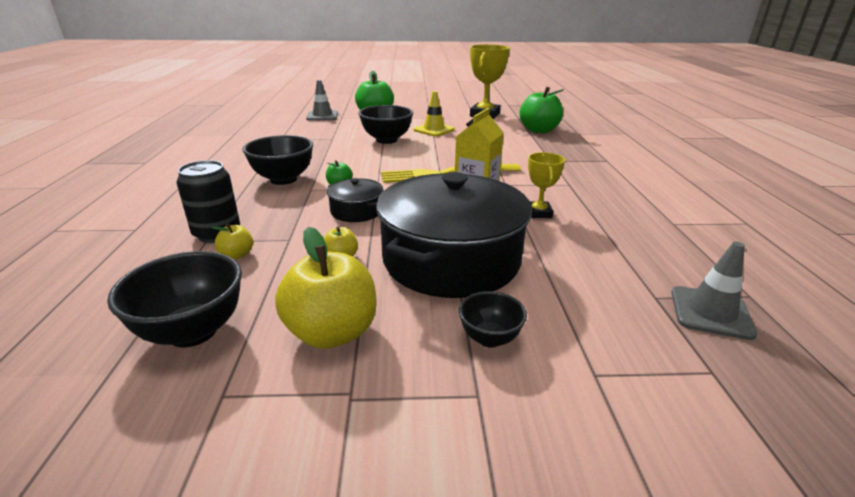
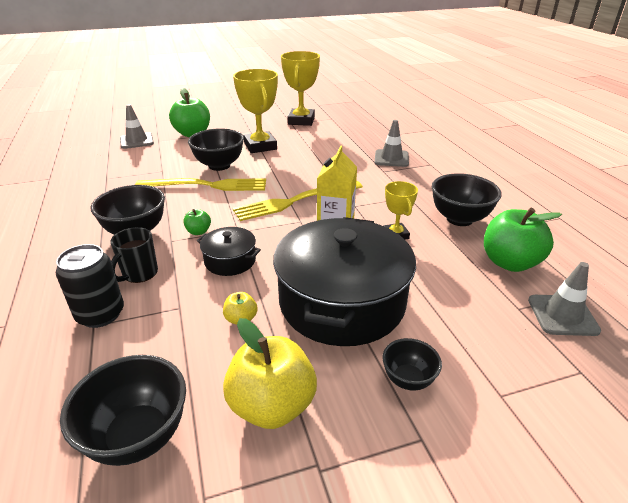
camera: 15 degrees left, 5 degrees up
(237, 255) = (136, 336): yellow apple -> none
(268, 209) = (139, 274): none -> black mug
(367, 153) = (207, 185): none -> yellow fork
(434, 130) = (260, 146): yellow traffic cone -> yellow trophy
(539, 130) = (358, 135): green apple -> green apple (509, 262)
(565, 152) = (391, 158): none -> grey traffic cone
(619, 209) = (459, 219): none -> black bowl

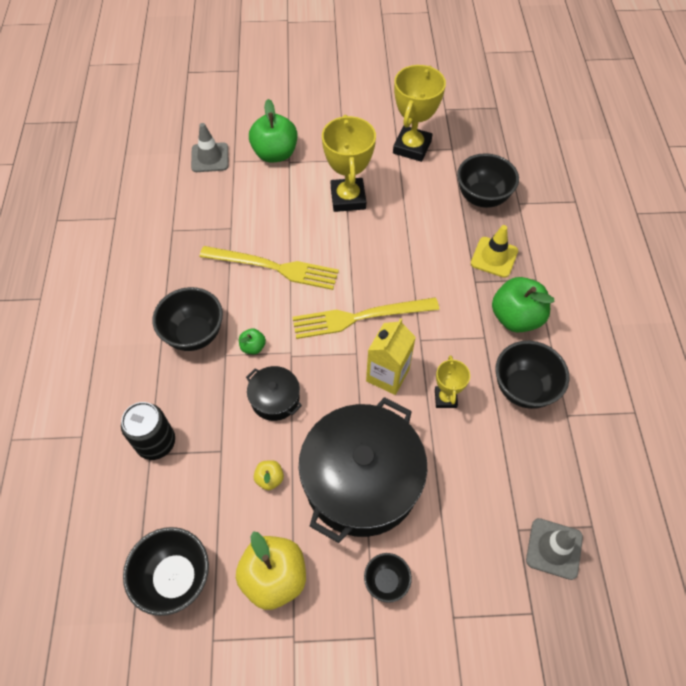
camera: 15 degrees right, 25 degrees up
(139, 274) = (192, 397): black mug -> none
(219, 166) = (293, 230): black bowl -> black bowl (482, 198)
(391, 158) = (494, 257): grey traffic cone -> yellow traffic cone
(509, 262) = (542, 468): green apple -> green apple (515, 318)

